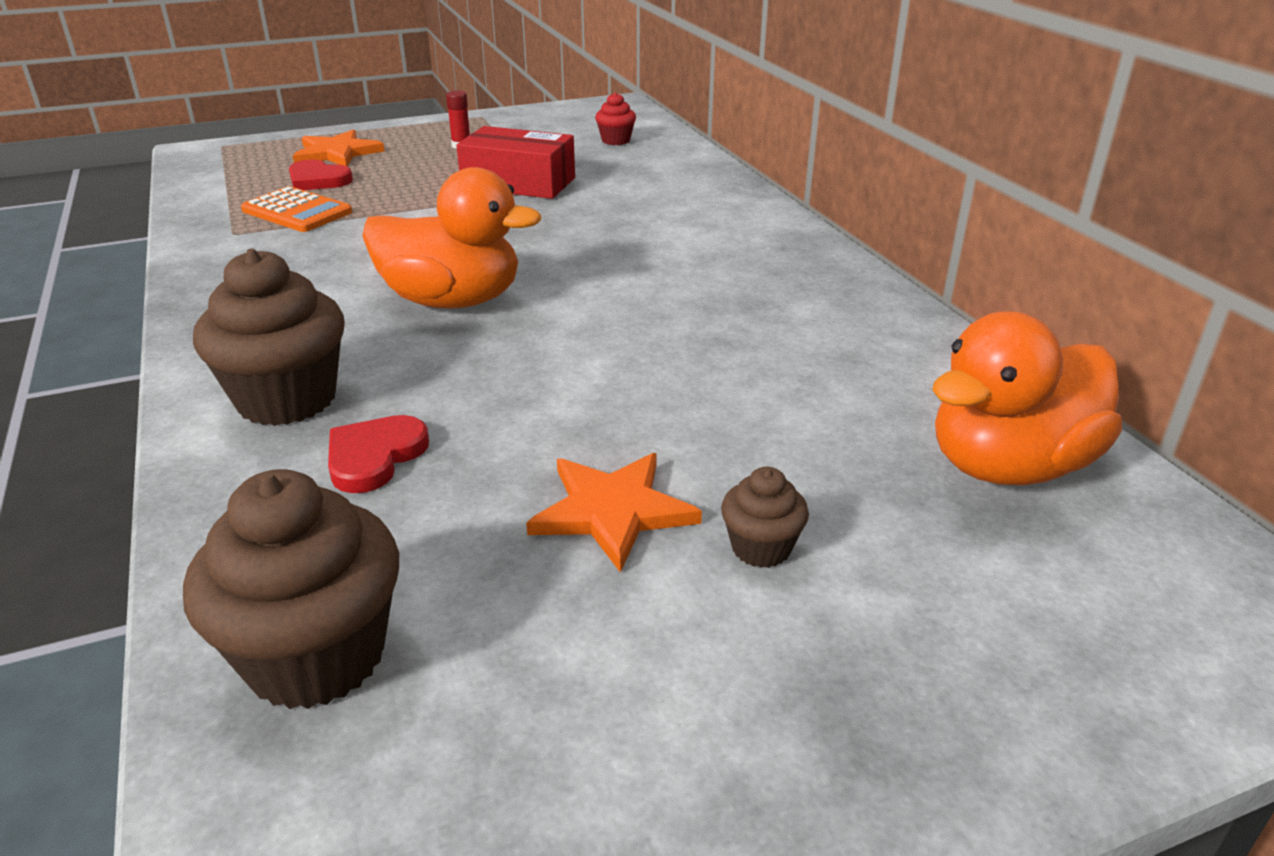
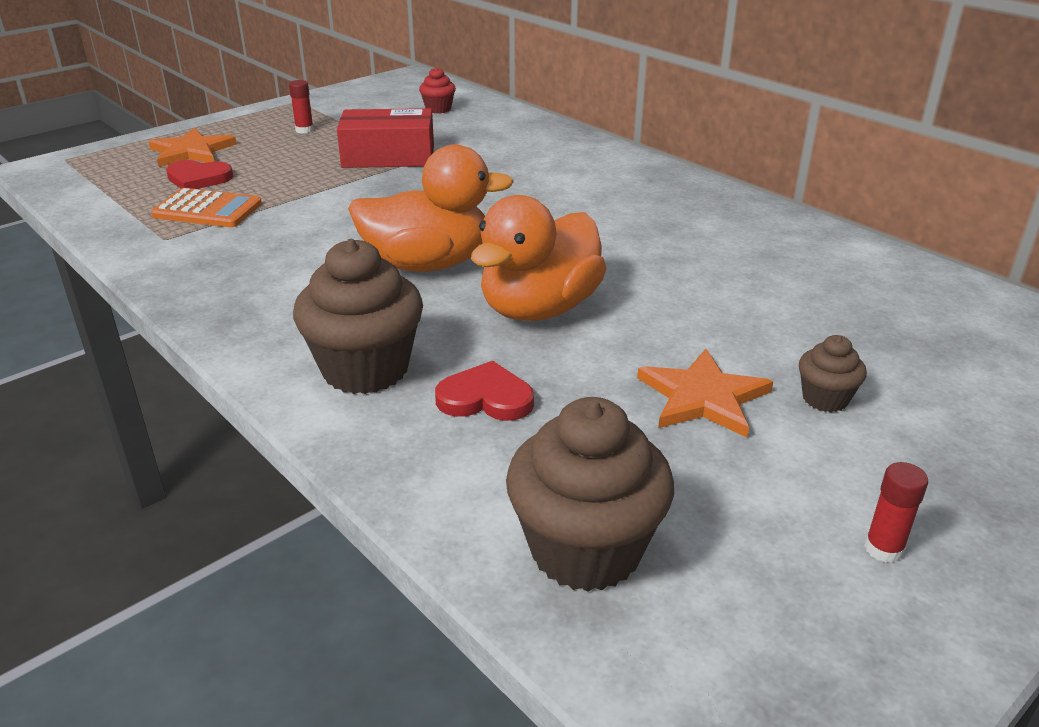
camera: 20 degrees left, 0 degrees up
(374, 457) = (485, 398): red heart -> red heart turned 90 degrees clockwise
(663, 761) = (883, 549): none -> red glue stick
(1008, 466) = (932, 309): orange duck -> orange duck (539, 309)

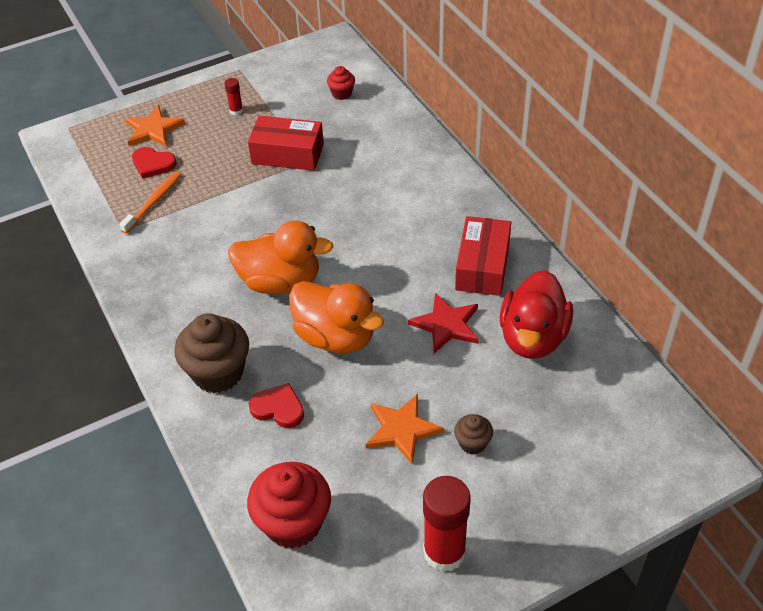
camera: 15 degrees right, 15 degrees up
(207, 210) = (153, 202): orange calculator -> orange toothbrush
(539, 309) = (335, 337): orange duck -> orange duck turned 105 degrees counterclockwise
(585, 550) = (293, 523): brown cupcake -> red cupcake
(695, 280) = (446, 325): none -> red star
(707, 223) = (482, 266): none -> red box
(825, 279) = (533, 337): none -> red duck
(883, 549) = (444, 552): red glue stick -> red glue stick, size x2.17

